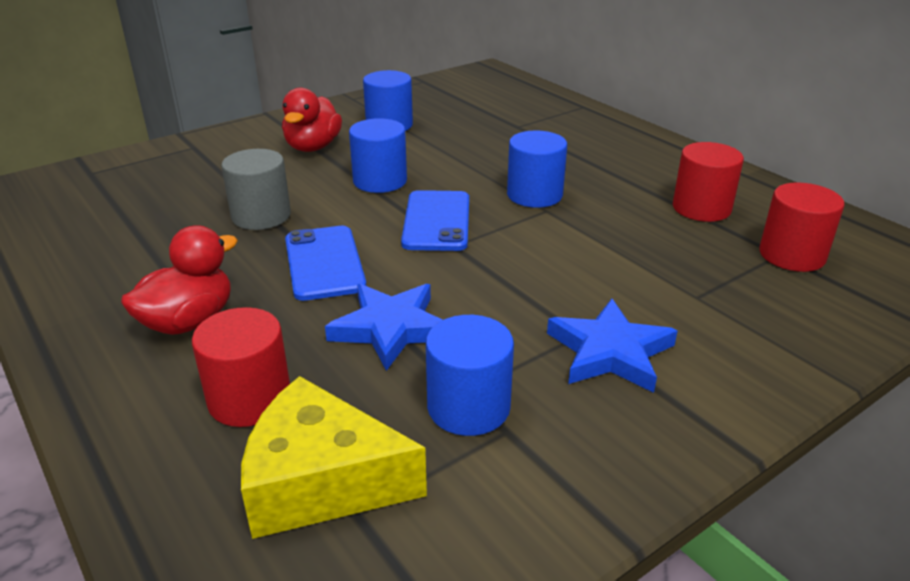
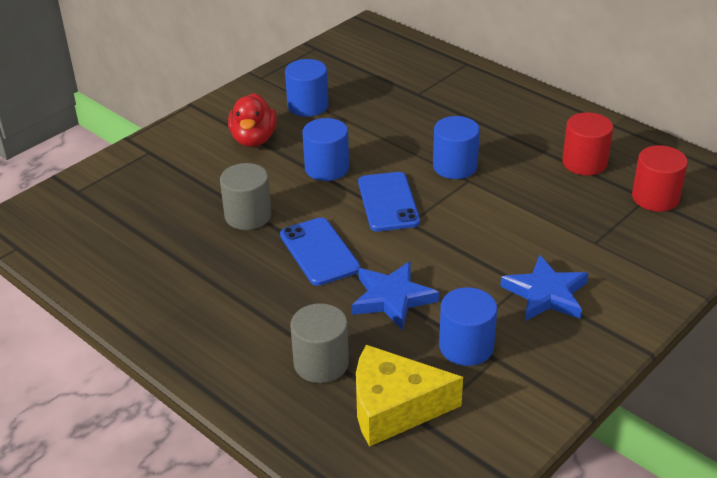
camera: 10 degrees left, 5 degrees up
(189, 322) = (246, 314): red duck -> none
(249, 399) = (321, 363): red cylinder -> grey cylinder

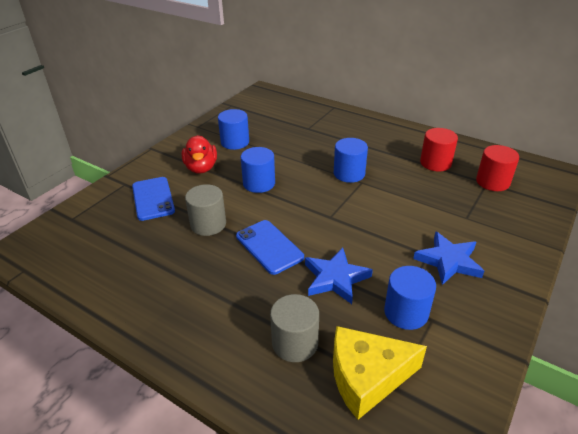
camera: 10 degrees left, 0 degrees up
(388, 202) = (310, 203): blue phone -> blue phone (153, 198)

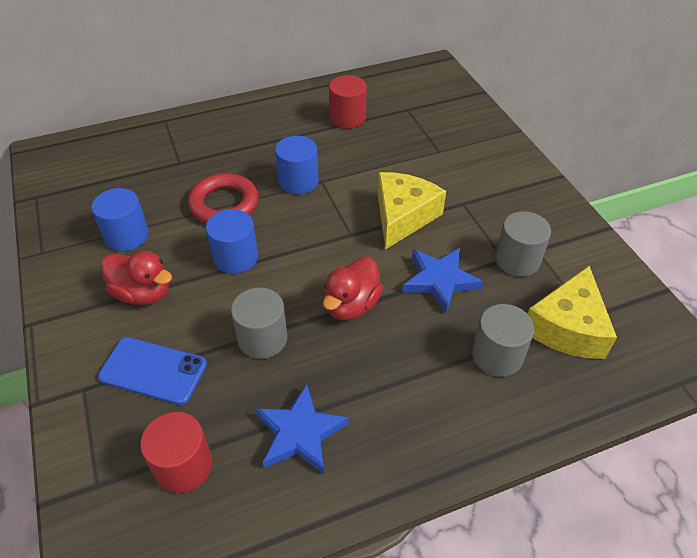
camera: 55 degrees left, 10 degrees up
(269, 247) = (351, 305): blue phone -> red duck
(295, 158) = (224, 204): none -> red ring
(375, 231) = (403, 216): none -> yellow cheese
(406, 312) = (517, 260): blue cylinder -> grey cylinder
(448, 261) = (481, 196): blue star -> blue star (300, 433)
(492, 182) = (410, 106): red cylinder -> red cylinder (183, 466)

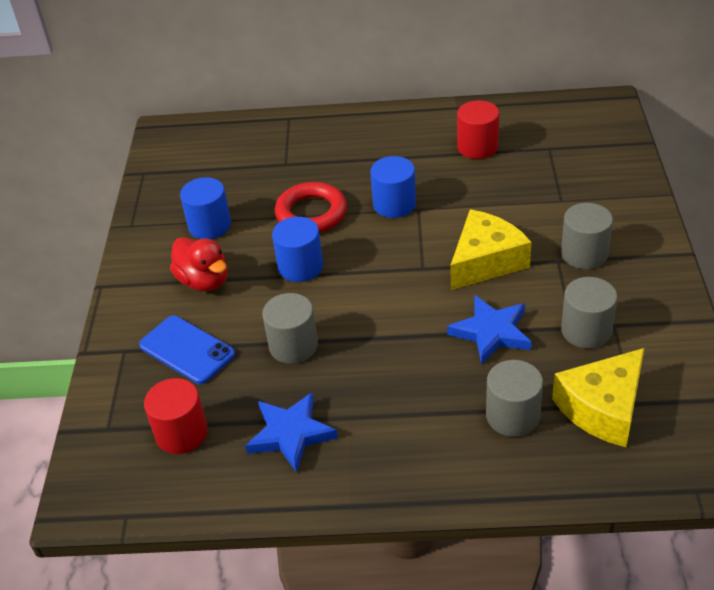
camera: 25 degrees right, 5 degrees down
(351, 305) = (390, 335): red duck -> none
(481, 193) = (584, 254): none -> grey cylinder

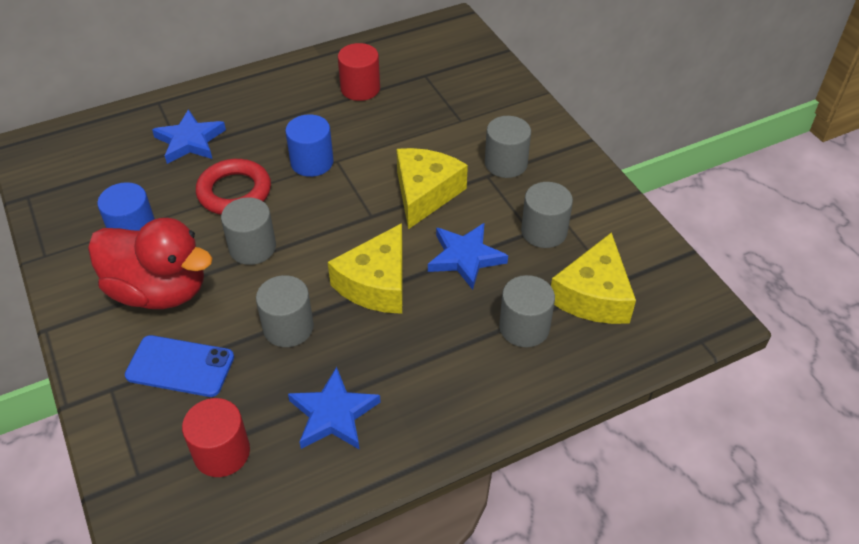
camera: 30 degrees left, 5 degrees up
(204, 281) = (159, 291): red duck -> red duck, size x1.59
(297, 158) = (190, 141): none -> blue star
(300, 267) = (252, 248): blue cylinder -> grey cylinder
(393, 331) = (376, 284): none -> yellow cheese

